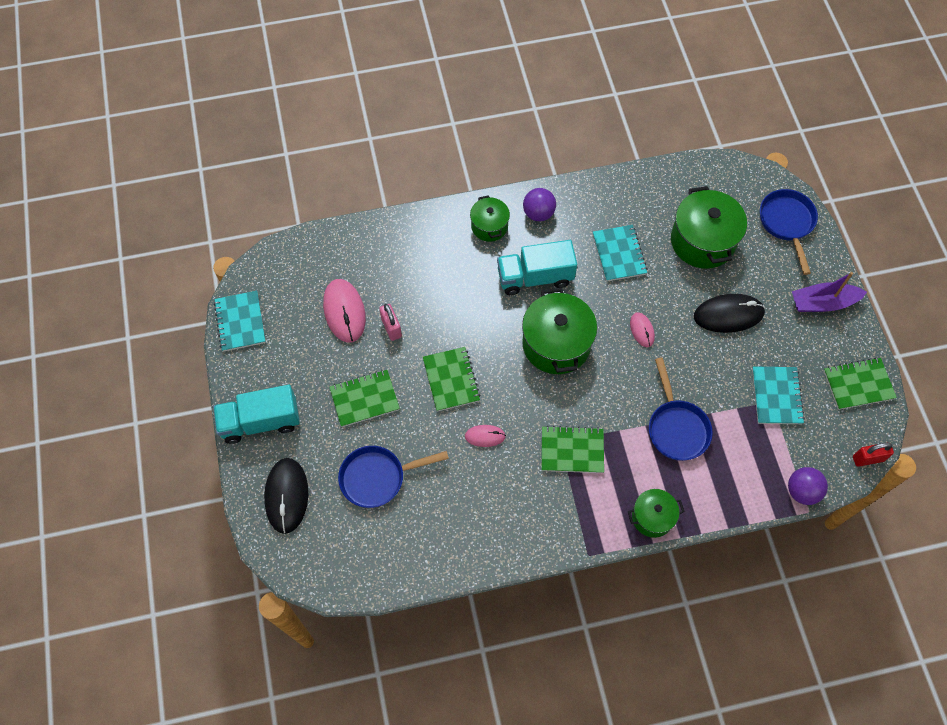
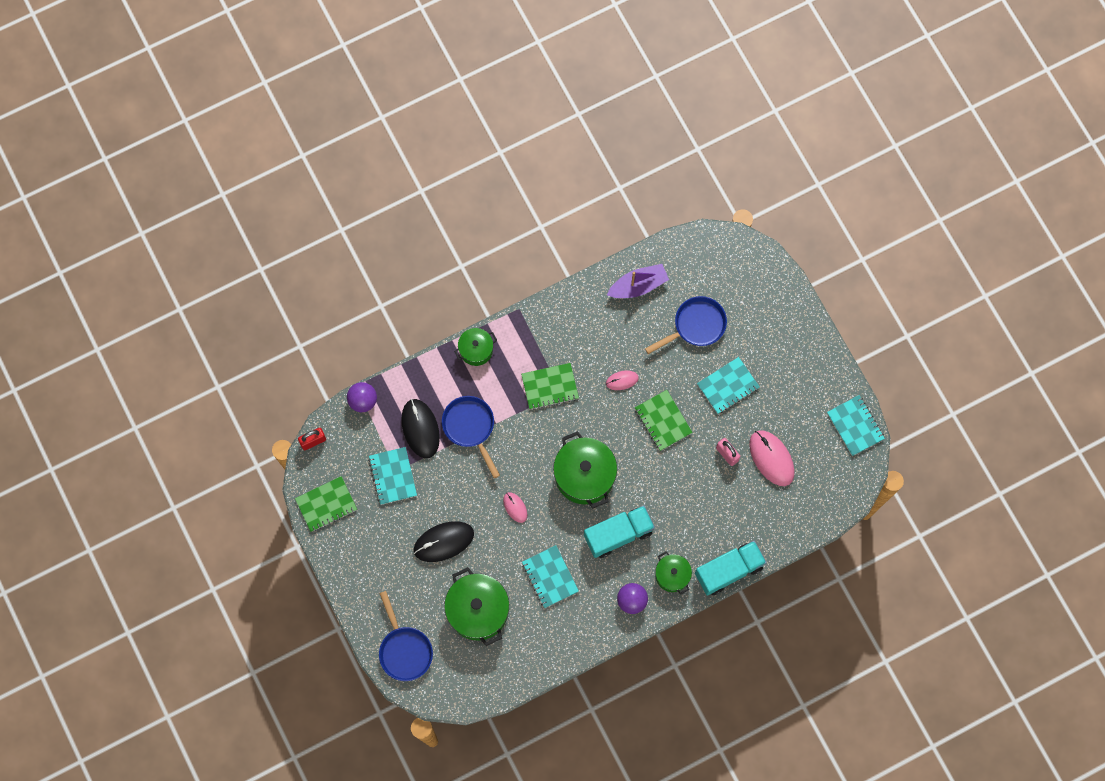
camera: 165 degrees right, 10 degrees up
(260, 422) = (804, 346): turquoise truck -> turquoise truck (728, 570)
(286, 496) = (760, 294): black mouse -> black mouse (420, 429)
(364, 399) = (728, 386): green notebook -> turquoise notebook
(822, 303) = (363, 575): purple boat -> purple boat (638, 285)

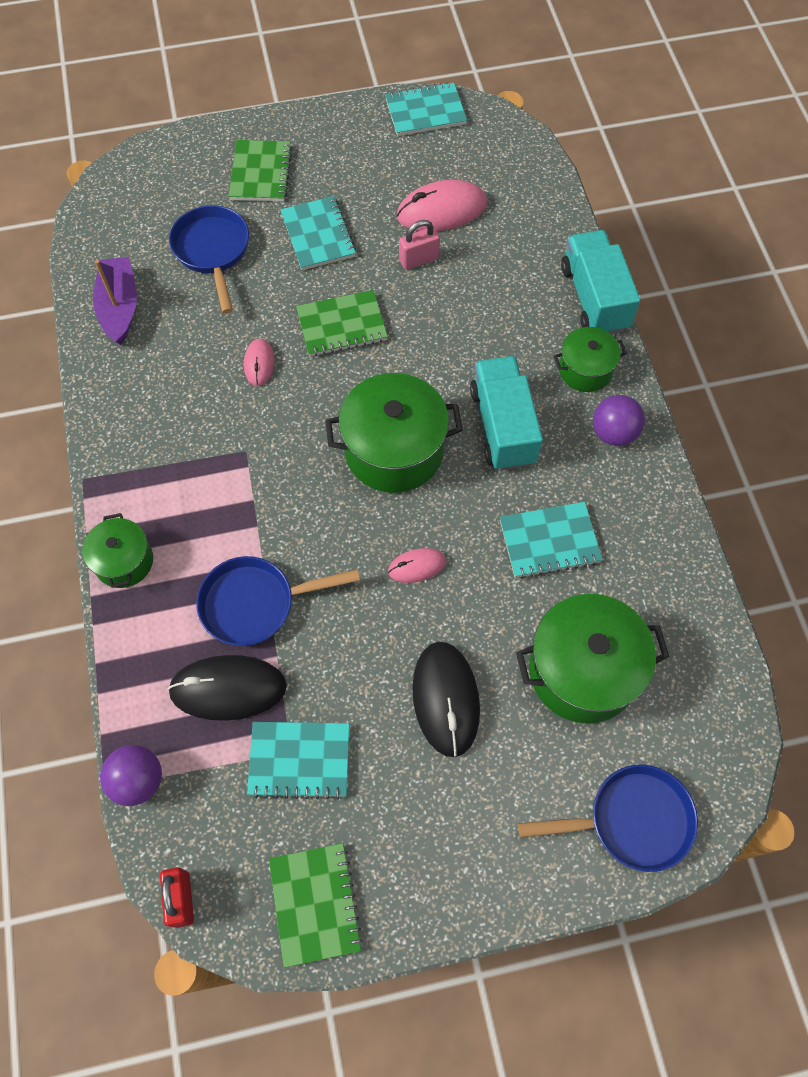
camera: 75 degrees left, 10 degrees down
(550, 387) = (231, 465): green notebook -> green notebook (261, 173)

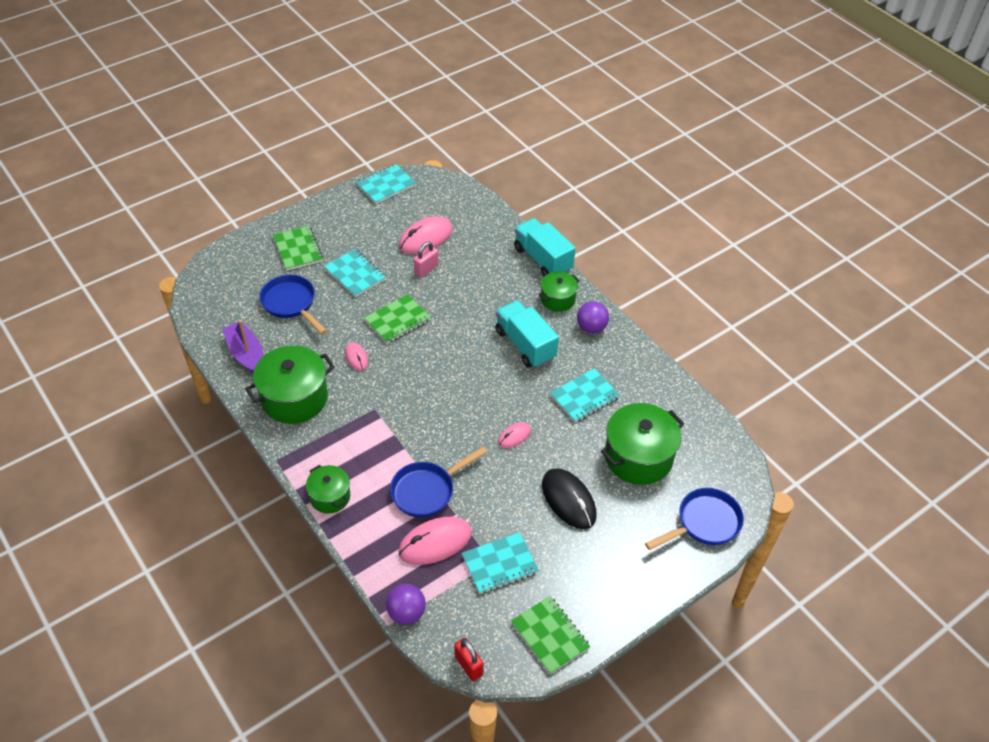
camera: 25 degrees left, 15 degrees down
(228, 688) = (435, 542): black mouse -> pink mouse
(394, 450) = (467, 379): green pot -> green pot (294, 398)

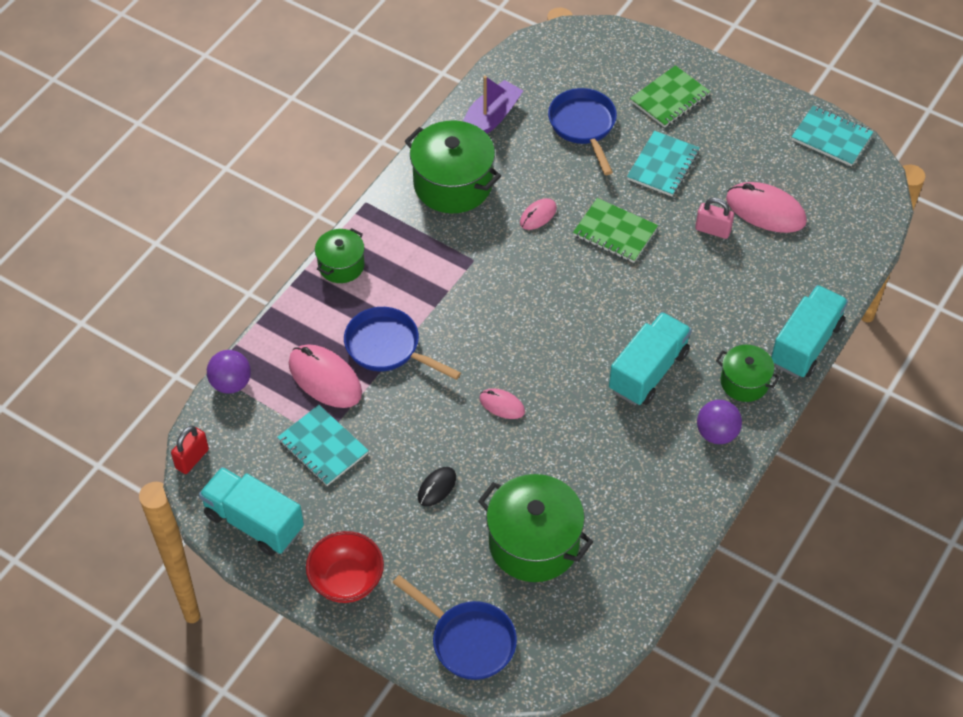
camera: 70 degrees right, 5 degrees up
(291, 304) = (583, 126): blue pan -> blue pan turned 45 degrees counterclockwise
(550, 636) = (254, 522): green notebook -> turquoise truck
(568, 500) = (437, 487): black mouse -> black mouse, size x0.54
(584, 397) = (598, 459): turquoise notebook -> none
(627, 585) = (346, 580): none -> red bowl

